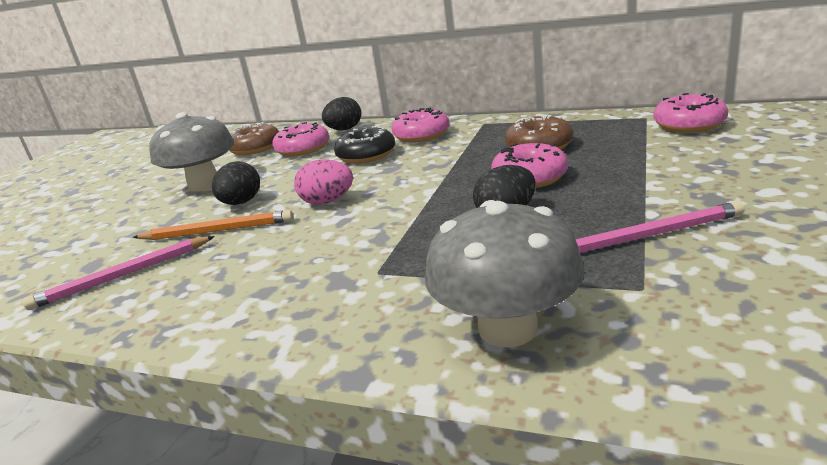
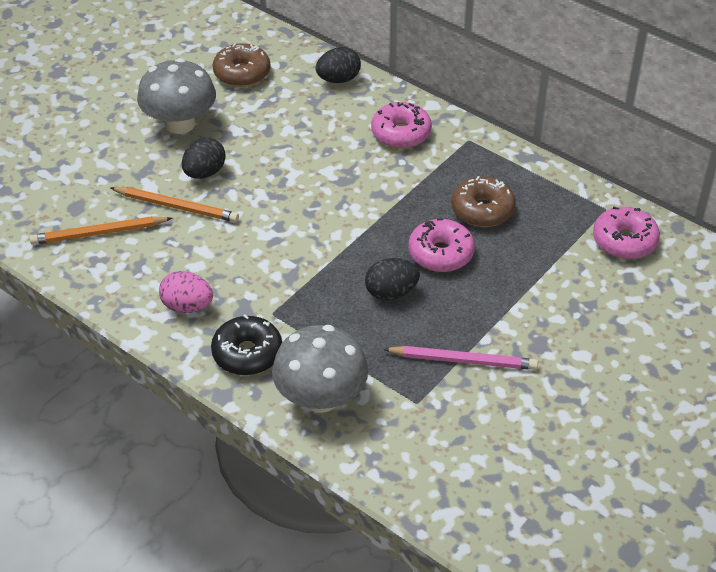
camera: 15 degrees right, 20 degrees up
(123, 275) = (99, 233): pink pencil -> orange pencil
(303, 149) = (285, 101): pink donut -> none
(327, 202) = (273, 207): pink egg -> pink egg (187, 306)
(366, 155) = (335, 146): black donut -> black donut (247, 353)

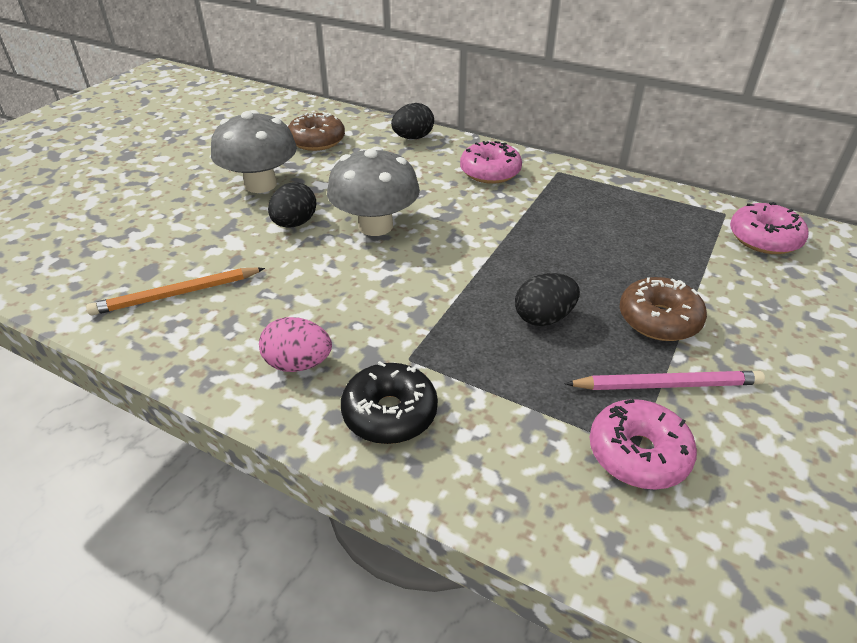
camera: 10 degrees left, 5 degrees down
(176, 207) = (267, 258): orange pencil -> none
(321, 398) = (507, 460): grey mushroom -> grey mushroom (375, 226)
(440, 253) = (580, 271): pink donut -> pink donut (638, 454)
(482, 210) = (603, 227): brown donut -> brown donut (659, 319)

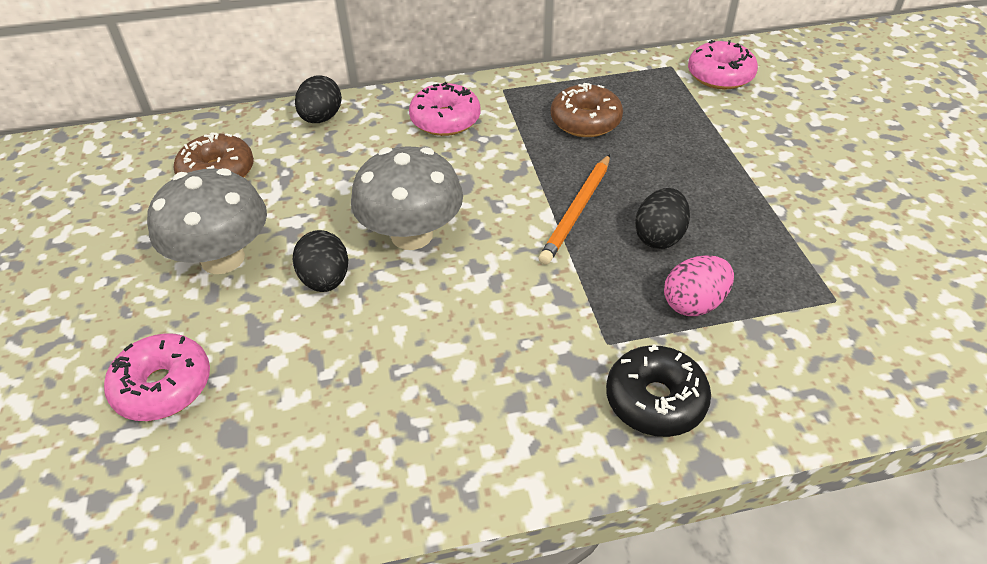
camera: 40 degrees left, 5 degrees up
(177, 294) = (306, 435): orange pencil -> orange pencil (577, 211)
(298, 364) = (526, 415): pink egg -> pink egg (694, 303)
(638, 454) = (842, 303): pink donut -> pink donut (163, 386)
(659, 319) = (734, 187): brown donut -> brown donut (585, 121)
(666, 385) = (798, 238): pink pencil -> none

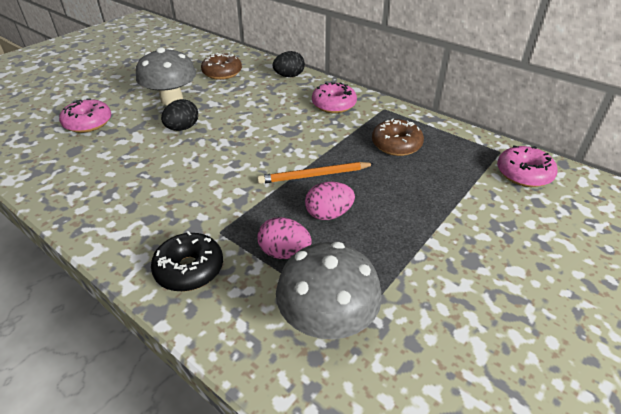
camera: 50 degrees right, 5 degrees down
(412, 235) = (236, 135): grey mushroom -> grey mushroom (327, 320)
(659, 237) = (328, 214): black egg -> pink egg

